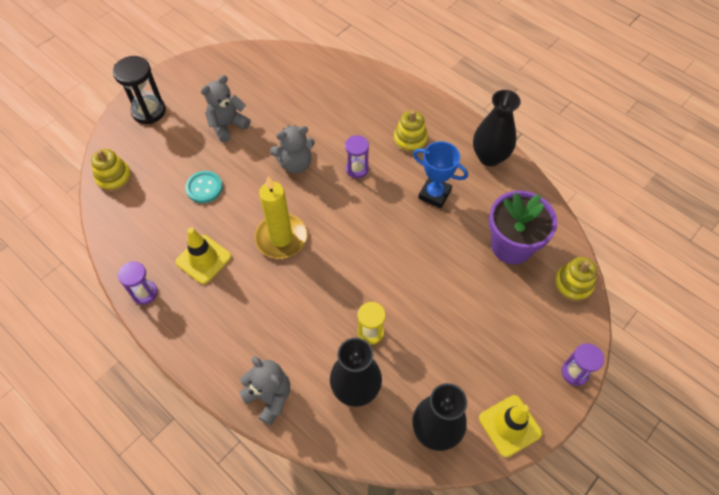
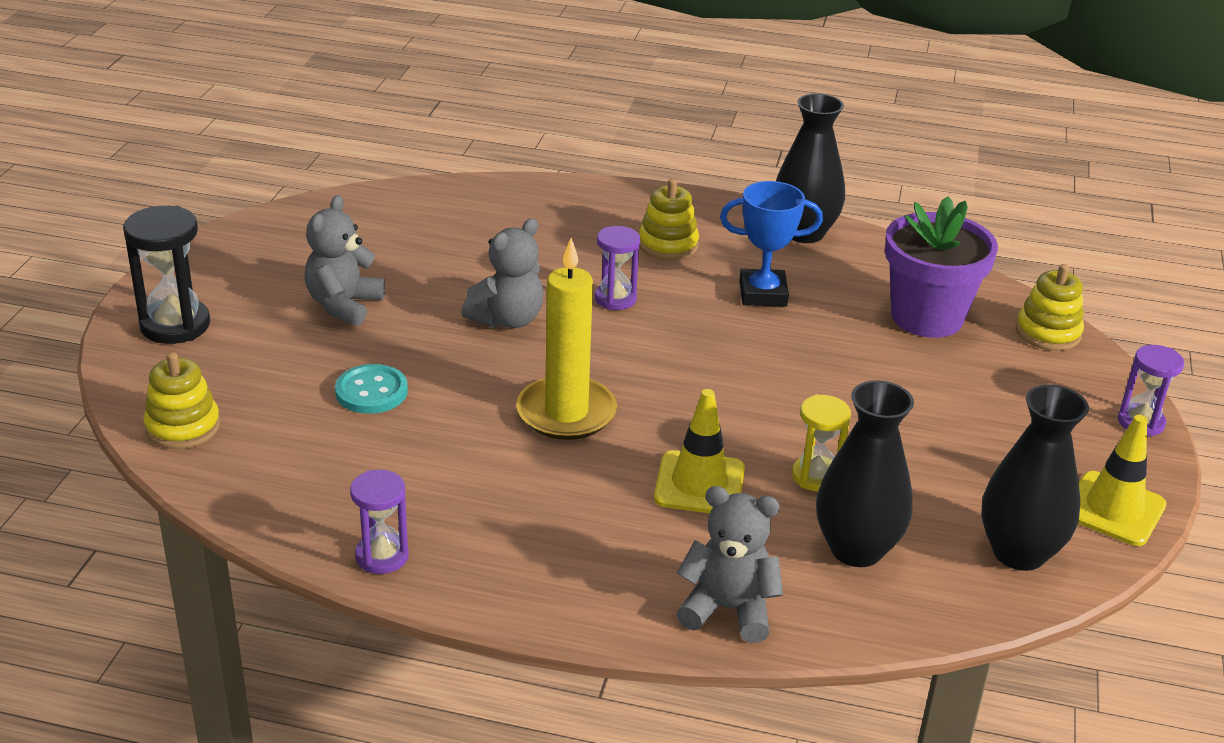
camera: 30 degrees left, 25 degrees down
(203, 259) = (453, 479): yellow traffic cone -> yellow traffic cone (699, 484)

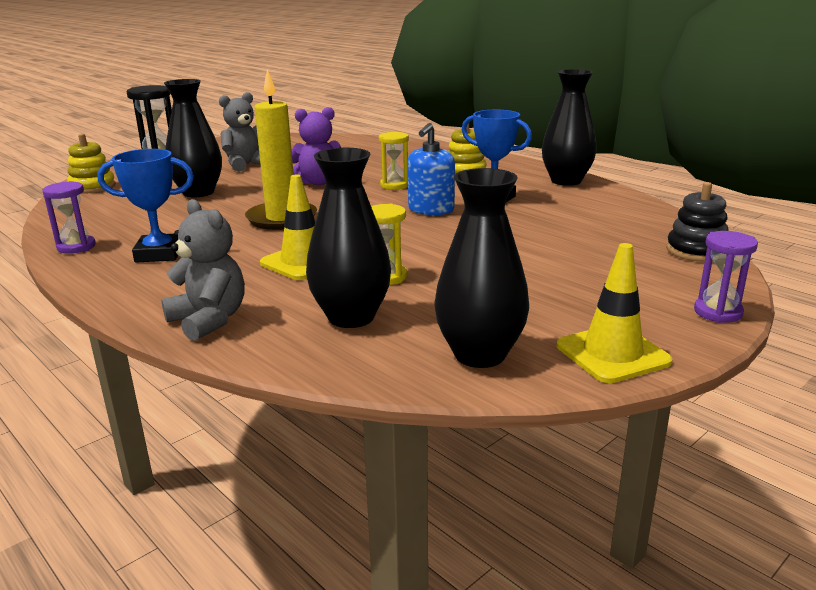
camera: 35 degrees right, 10 degrees down
(371, 392) = (198, 192): turquoise button -> black vase
(507, 319) = (318, 182): grey teddy bear -> purple teddy bear
(512, 530) = (159, 254): none -> blue trophy
(615, 299) = (394, 185): purple hourglass -> yellow hourglass
(720, 339) = (431, 210): none -> blue soap dispenser
(927, 317) = (600, 227): purple flower pot -> none
(1048, 333) = (696, 251): yellow stacking toy -> black stacking toy

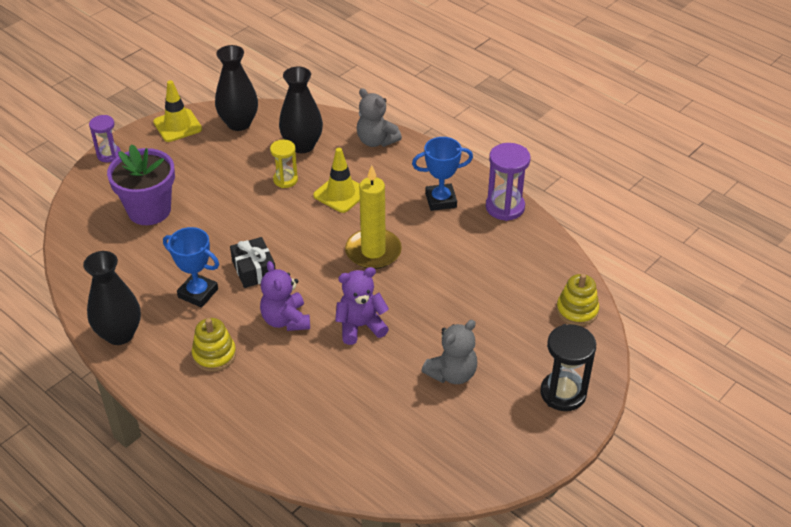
camera: 175 degrees right, 20 degrees up
(76, 247) = (505, 207): purple hourglass -> purple hourglass, size x1.56
(198, 192) = (467, 300): black vase -> none
(394, 185) = (286, 320): yellow hourglass -> purple teddy bear
(431, 210) = (254, 270): blue soap dispenser -> black gift
(592, 252) = (149, 210): none -> purple flower pot
(696, 251) = (80, 213): black stacking toy -> none

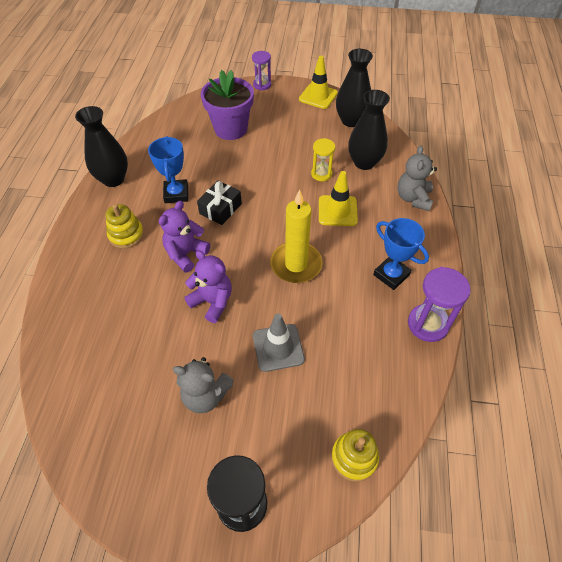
camera: 55 degrees right, 10 degrees up
(447, 306) = (278, 347): none -> grey traffic cone

